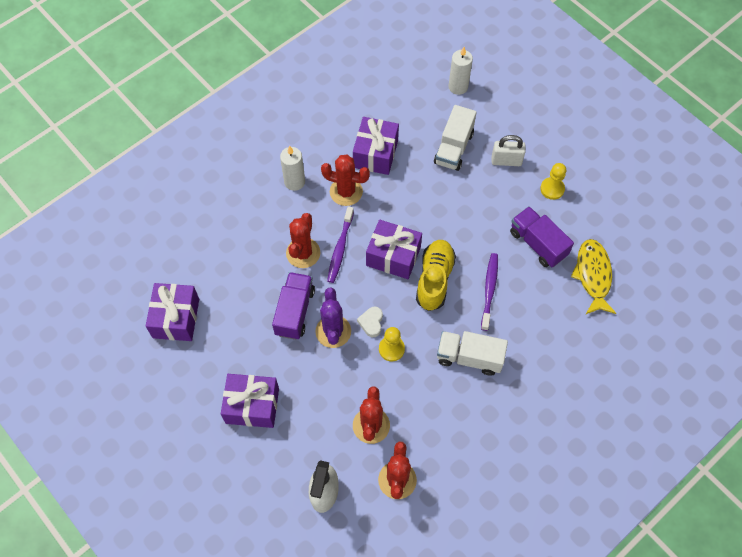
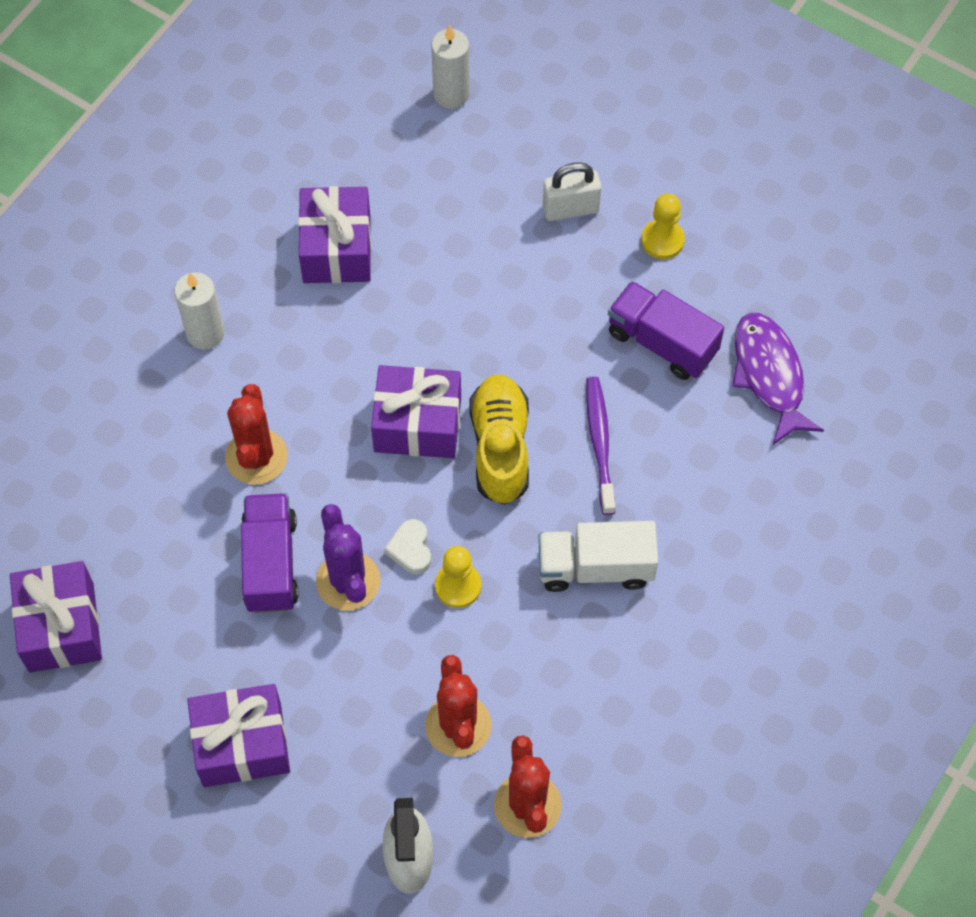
camera: 15 degrees left, 0 degrees up
(340, 248) = (320, 433): purple toothbrush -> none
(346, 192) = (302, 329): red cactus -> none
(453, 148) = (472, 207): white truck -> none
(593, 275) = (769, 375): yellow fish -> purple fish

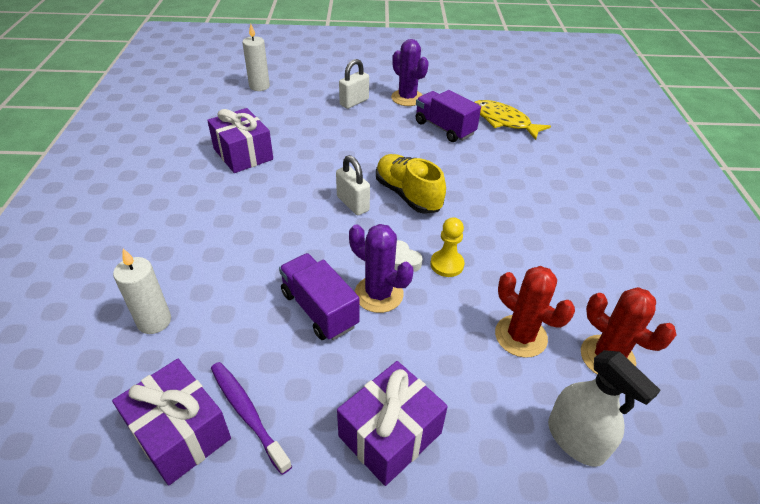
camera: 35 degrees left, 20 degrees down
(205, 333) = (186, 216): white candle -> white candle (154, 321)
(256, 457) = (265, 259): red cactus -> none
(417, 424) = (353, 204): purple gift -> white padlock
(595, 567) = (510, 221): white truck -> none
(600, 443) = (456, 173): purple toothbrush -> purple toothbrush (247, 413)
(662, 240) = (407, 98): yellow pawn -> purple cactus
(662, 342) = (444, 128): purple truck -> purple truck turned 45 degrees clockwise
(769, 375) = (503, 121): purple fish -> yellow fish

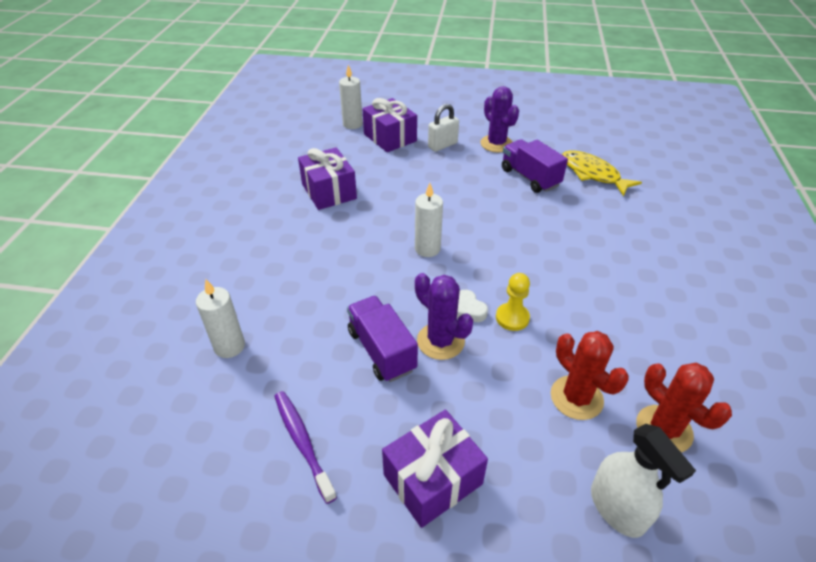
camera: 10 degrees right, 0 degrees up
(180, 433) = (240, 453): purple gift -> purple gift (390, 137)
(353, 204) = (427, 249): white padlock -> white candle
(408, 195) = (483, 244): yellow shoe -> none

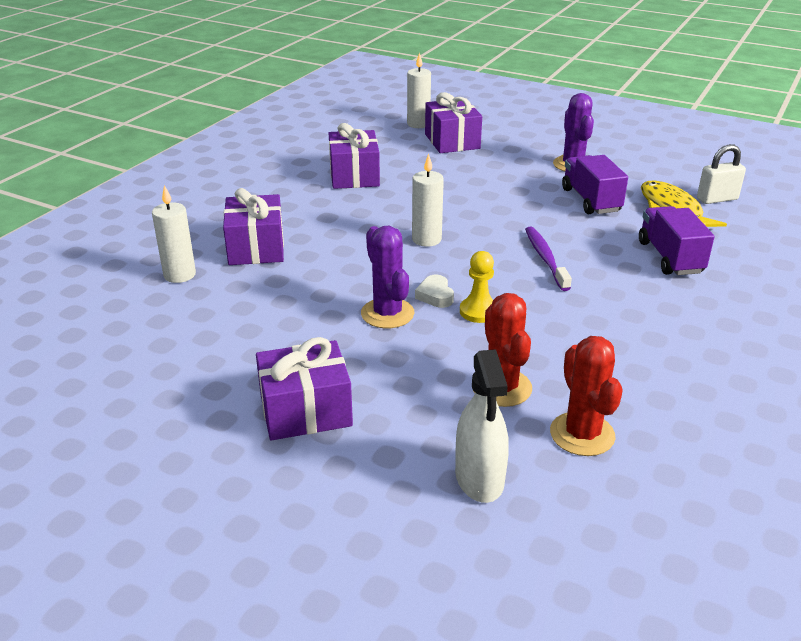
camera: 20 degrees right, 10 degrees down
(285, 295) = (256, 248): none -> purple gift
(302, 442) = (201, 356): purple toothbrush -> purple toothbrush (545, 258)
(381, 350) = (322, 308): purple truck -> purple truck (670, 257)
(442, 145) = (507, 156): white padlock -> white padlock (717, 199)

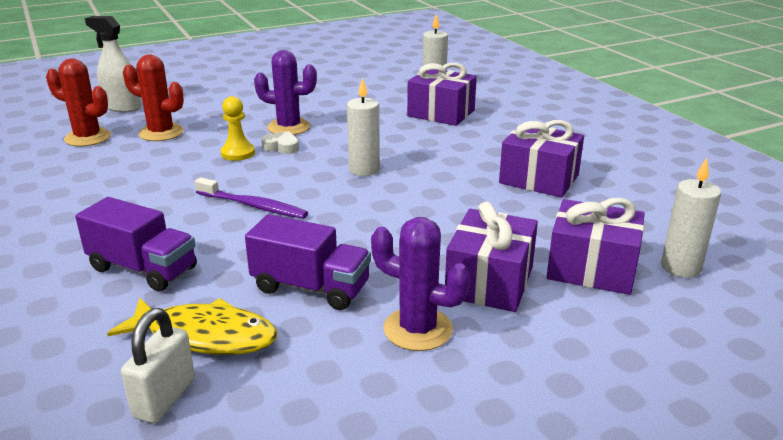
camera: 125 degrees right, 5 degrees down
(305, 411) = (243, 89): purple gift -> purple gift (489, 282)

